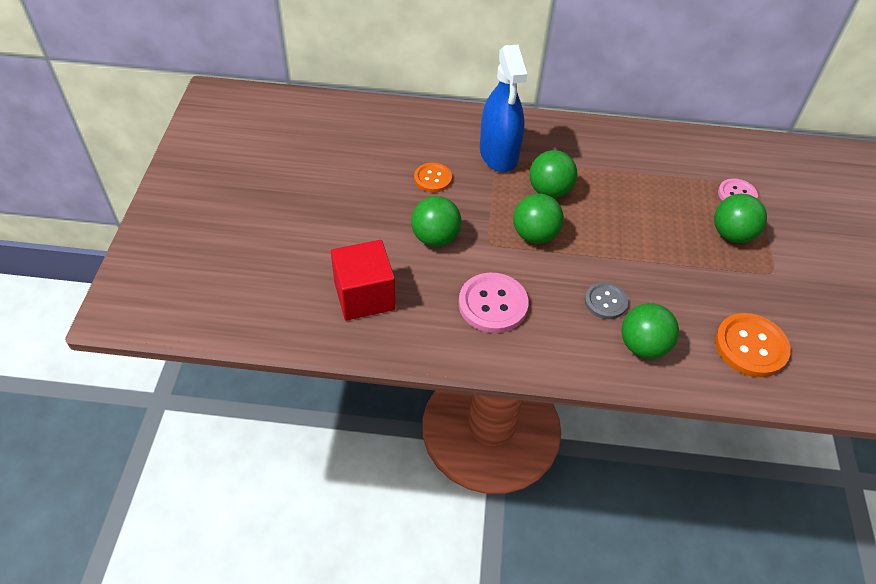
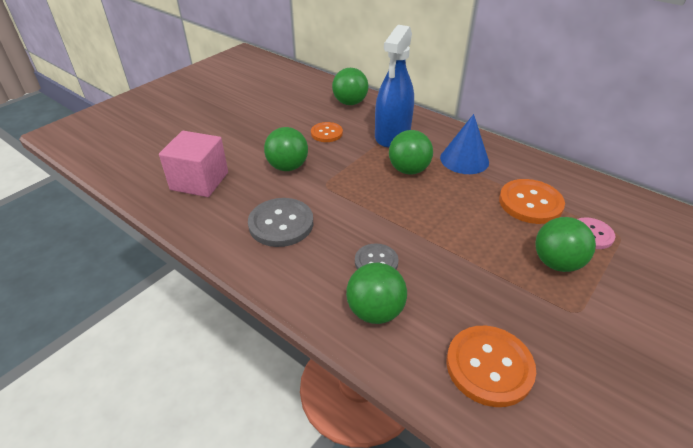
camera: 35 degrees right, 10 degrees down
(364, 296) = (199, 181): red cube -> pink cube
(493, 304) = (281, 224): pink button -> grey button
(535, 235) = (365, 193): green ball -> green ball (350, 103)
(586, 157) = (464, 159): none -> blue cone
(673, 183) = (530, 203): none -> orange button

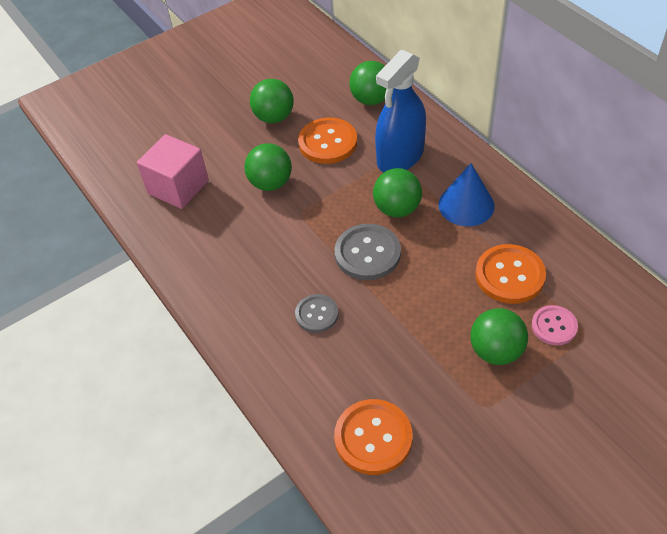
camera: 20 degrees right, 10 degrees up
(281, 224) = (242, 253): grey button -> grey button (367, 253)
(326, 133) = (328, 142): orange button -> orange button, size x1.61
(375, 311) = (295, 364): green ball -> green ball (274, 117)

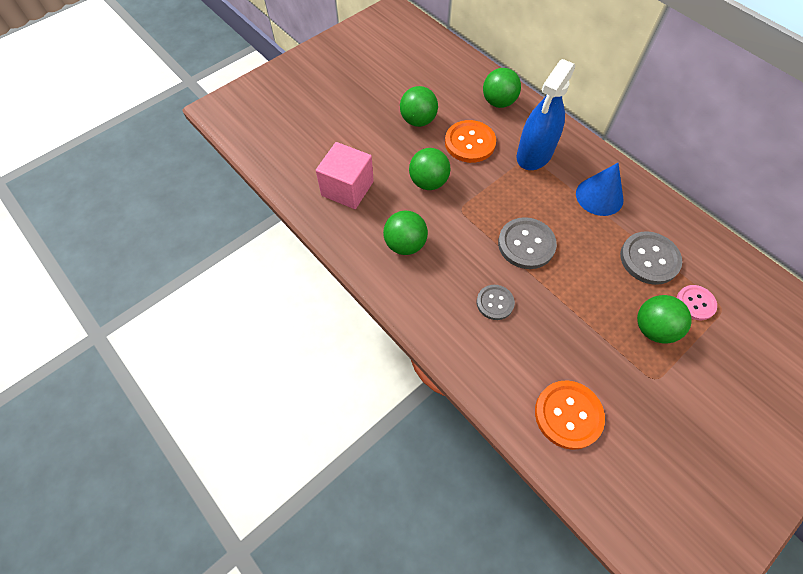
camera: 10 degrees left, 10 degrees up
(397, 209) = (542, 202): green ball -> green ball (405, 244)
(509, 275) = (649, 259): orange button -> grey button

